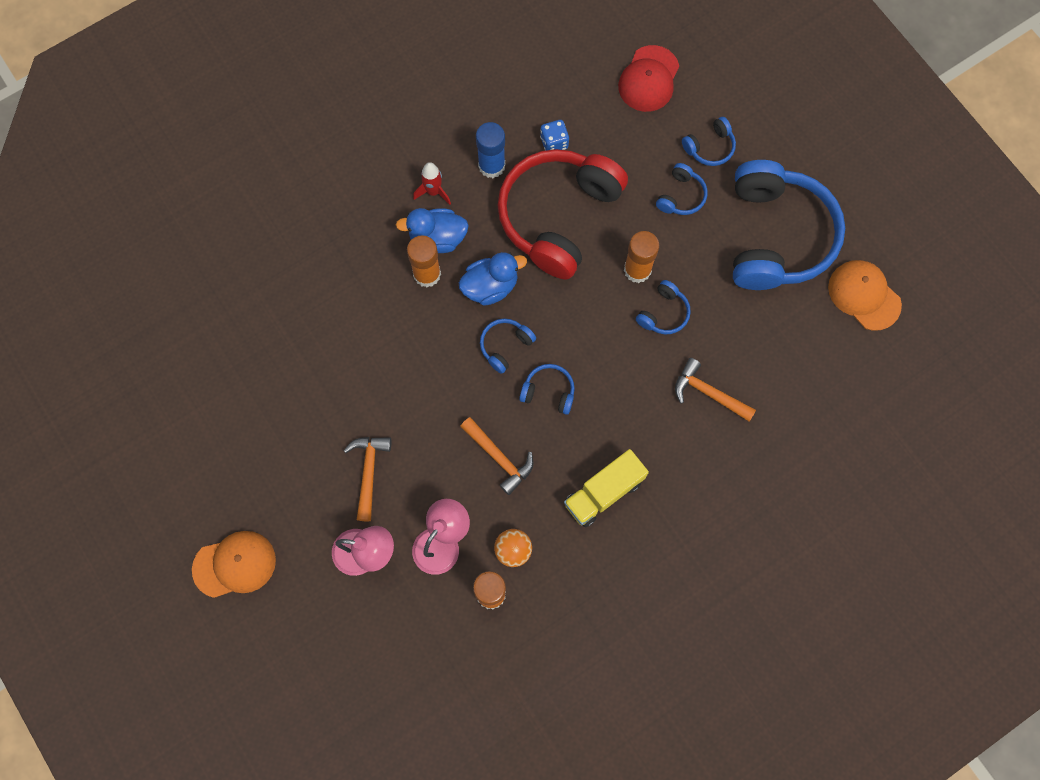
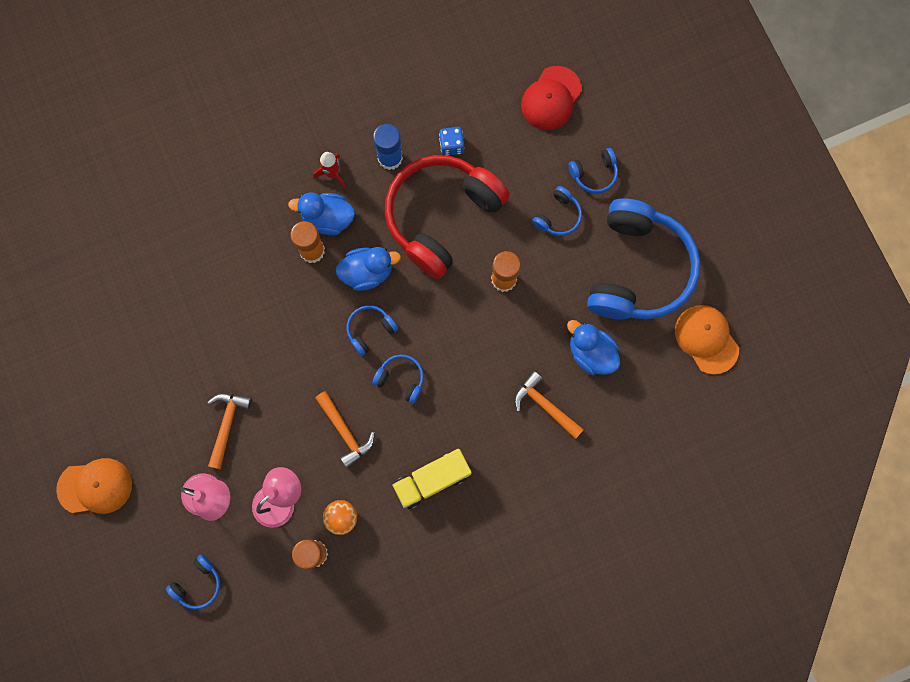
camera: 10 degrees right, 5 degrees up
(663, 313) = (519, 324): blue headphones -> blue headphones (198, 584)
(746, 330) = (591, 353): none -> blue duck

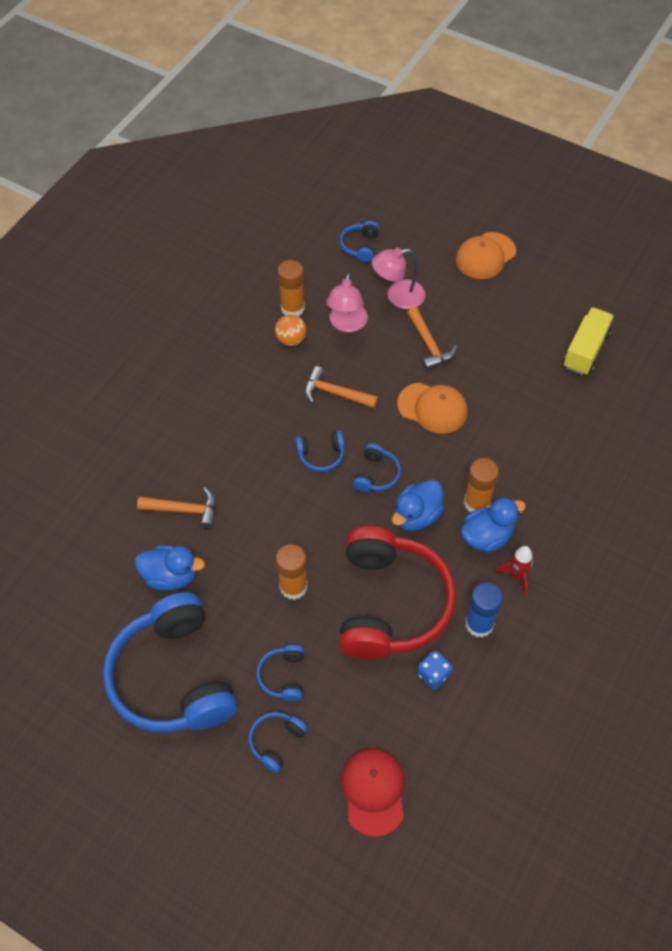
camera: 145 degrees right, 20 degrees down
(432, 480) = (240, 403): yellow truck -> yellow truck (585, 350)
(706, 339) = (68, 656): orange cap -> orange cap (432, 408)

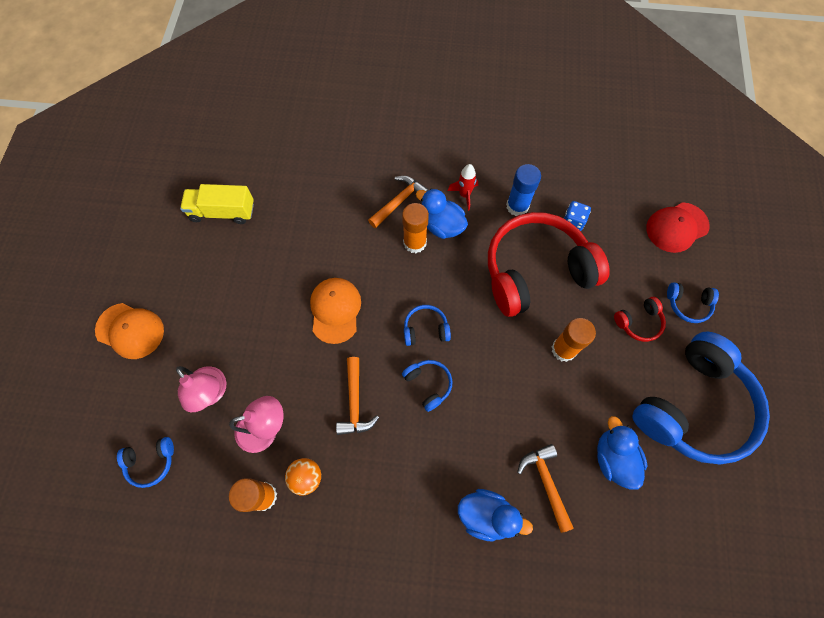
camera: 115 degrees left, 10 degrees up
(283, 676) = (638, 322): blue headphones -> red headphones
(416, 516) = (450, 282): blue duck -> blue duck (486, 515)
(429, 345) = (263, 340): orange hammer -> orange hammer (399, 201)

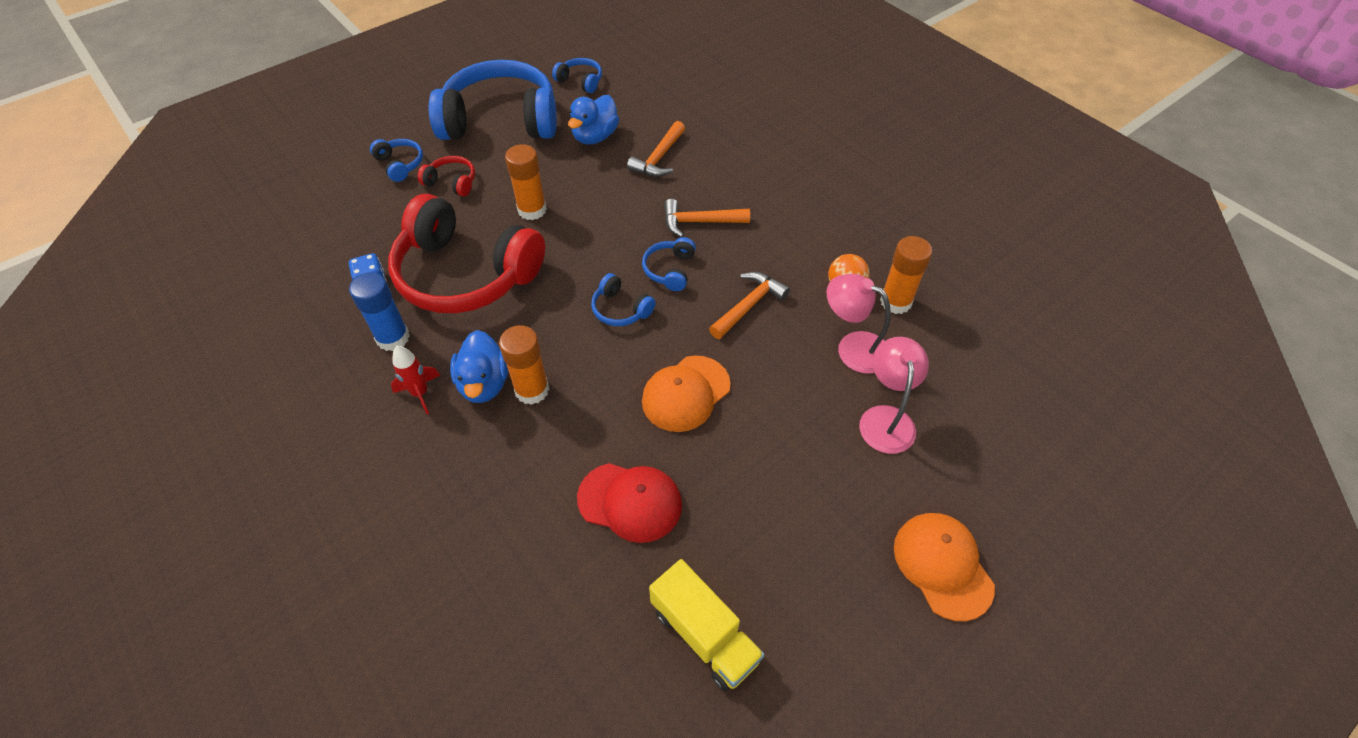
camera: 135 degrees left, 15 degrees down
(151, 462) = (993, 404): blue headphones -> blue headphones (580, 81)
(399, 201) = (489, 448): orange hammer -> orange hammer (699, 222)
(486, 515) = (723, 172): blue duck -> none
(677, 227) = (310, 211): red cap -> red cap (630, 502)

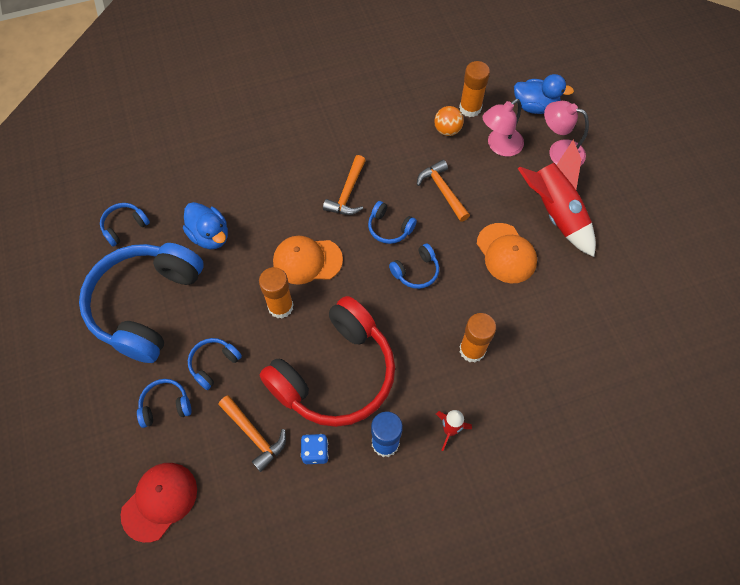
camera: 70 degrees left, 10 degrees up
(452, 182) = (214, 364): red headphones -> blue headphones
(484, 383) = (455, 382): blue duck -> blue duck (535, 106)
(630, 502) = (581, 311): red cap -> red cap (159, 501)
(659, 158) = (261, 197): orange hammer -> orange hammer (254, 435)
(704, 635) = (679, 297): yellow truck -> none
(777, 435) = (555, 213): none -> red rocket
(942, 566) = (661, 166): orange cap -> orange cap (307, 260)

